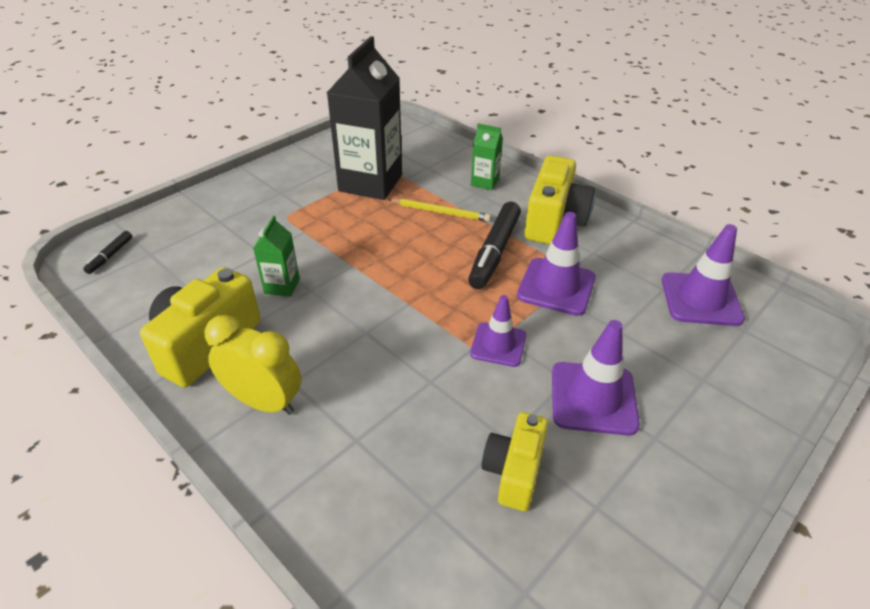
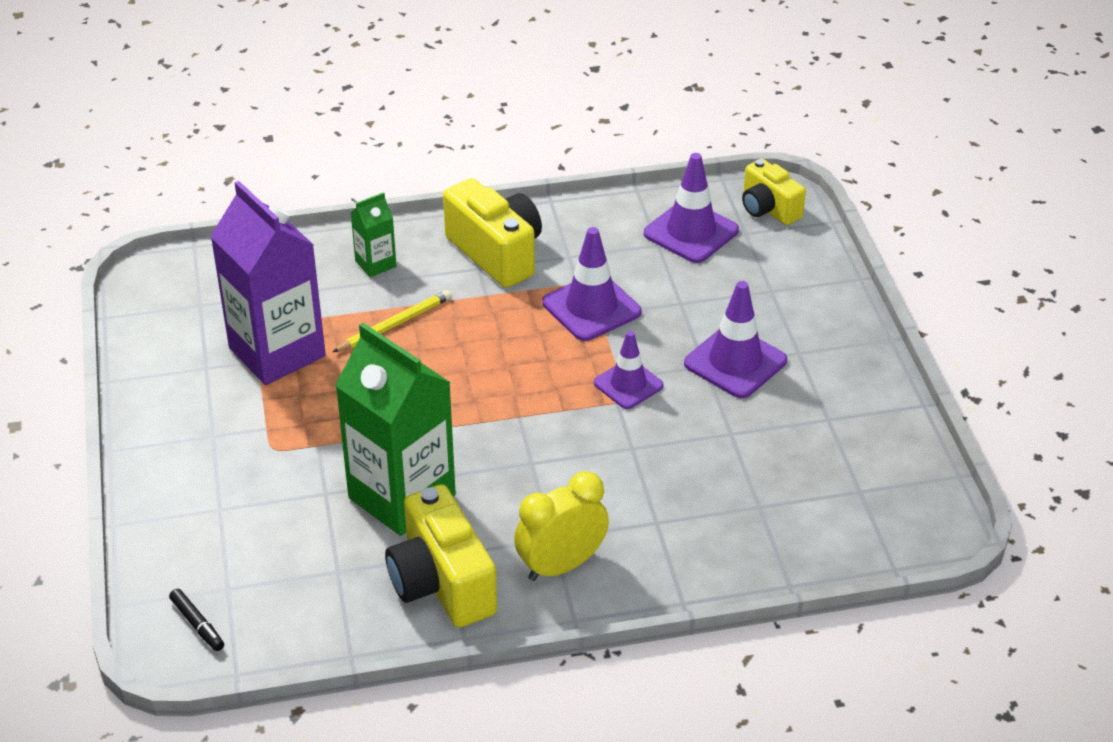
camera: 55 degrees left, 0 degrees up
(282, 286) = (402, 496): green carton -> green carton, size x2.19
(370, 183) = (277, 352): black carton -> purple carton
(494, 252) = (501, 320): black marker -> none
(513, 471) = (764, 445): yellow camera -> yellow camera (768, 209)

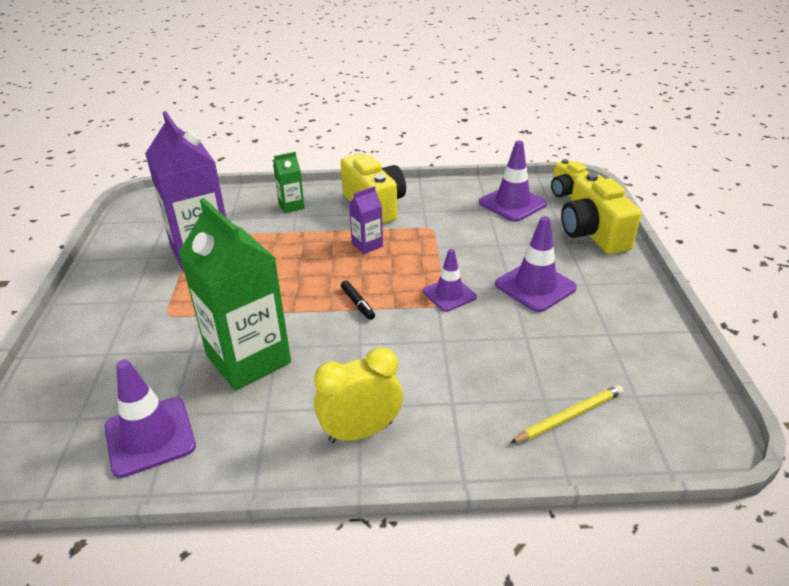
camera: 10 degrees right, 5 degrees down
(197, 624) = (35, 447): black marker -> black marker (357, 304)
(394, 324) = (290, 241): yellow pencil -> yellow pencil (569, 416)
(441, 583) = (253, 435): yellow camera -> yellow camera (592, 234)
(503, 319) = (367, 245): none -> purple carton
(591, 307) = (432, 242): purple traffic cone -> purple traffic cone (150, 436)

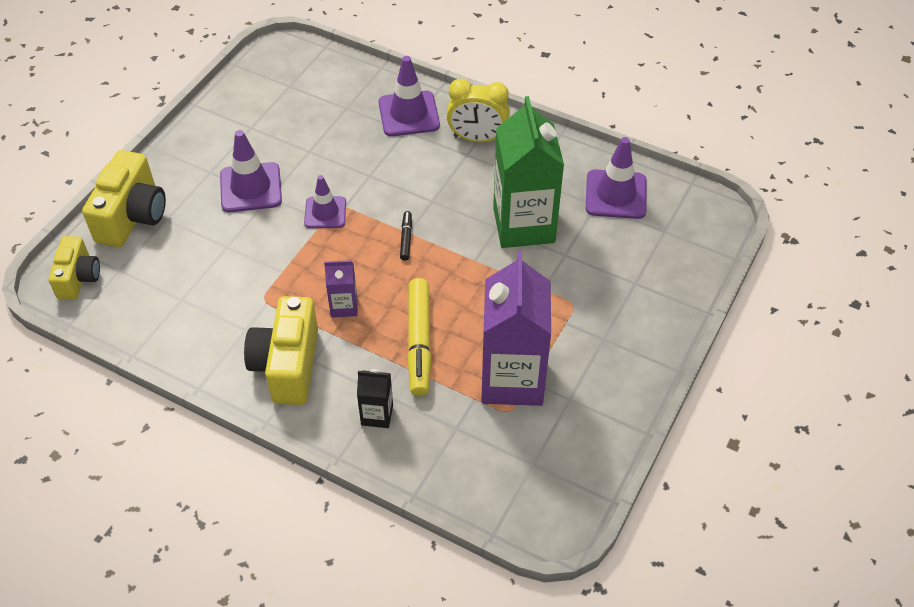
camera: 150 degrees left, 15 degrees up
(290, 246) = (419, 342): none -> yellow marker
(291, 206) = (377, 415): green carton -> black carton
(512, 203) = (149, 294): purple traffic cone -> purple traffic cone (409, 114)
(569, 416) = (344, 92): yellow pencil -> none

